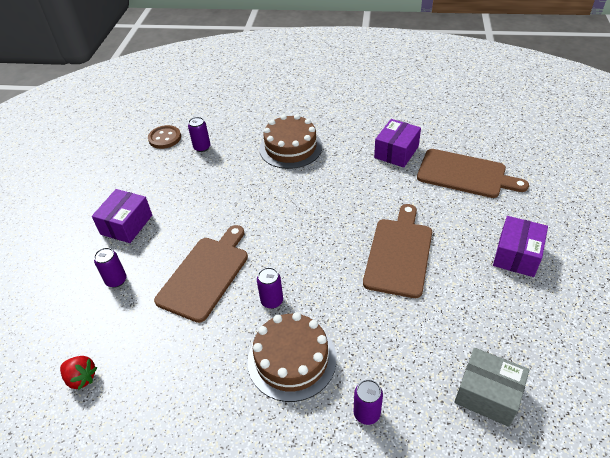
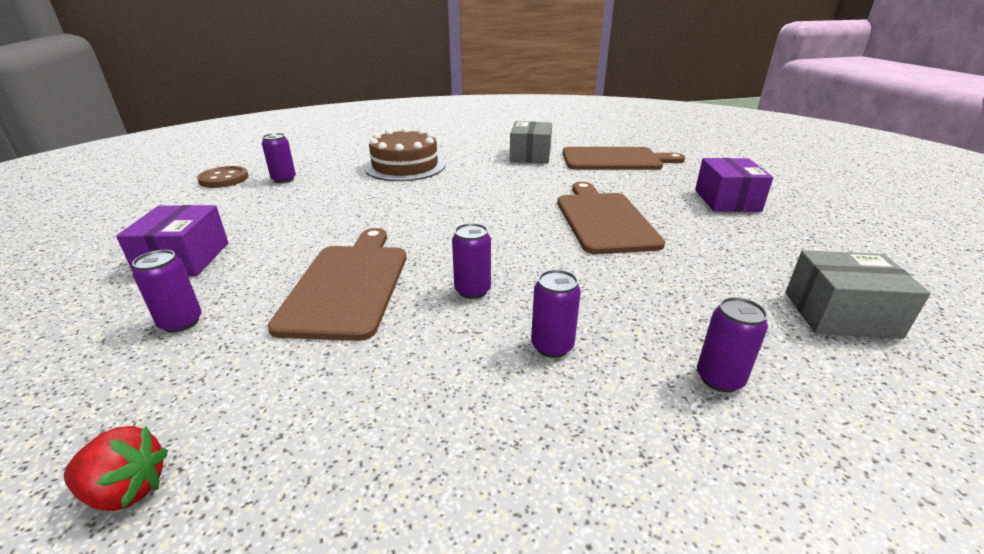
camera: 25 degrees left, 15 degrees down
(292, 359) = (552, 346): brown cake -> purple can
(396, 152) = (530, 155): purple box -> grey box

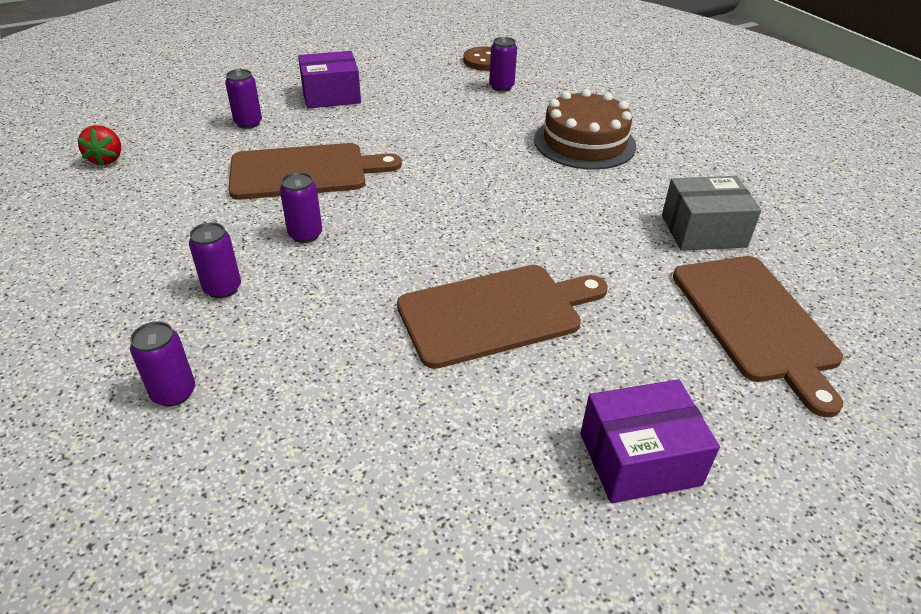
camera: 75 degrees right, 10 degrees up
(840, 314) = (289, 527): grey box -> none

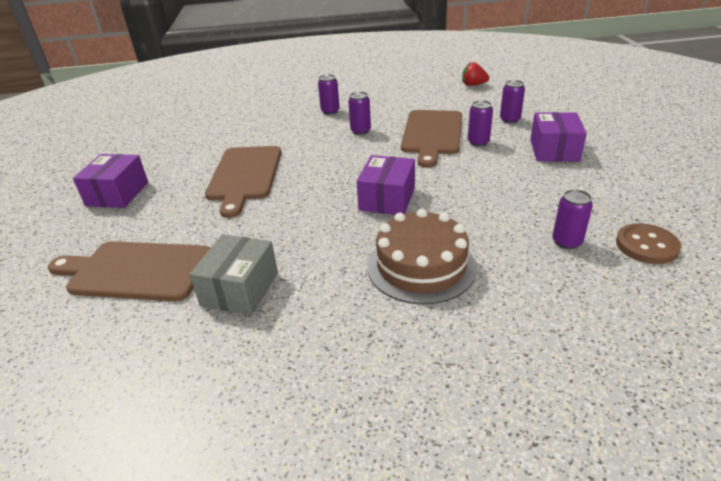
camera: 115 degrees right, 5 degrees down
(174, 393) = (272, 103): purple can -> purple can (478, 142)
(487, 178) = (387, 199): none -> purple box

